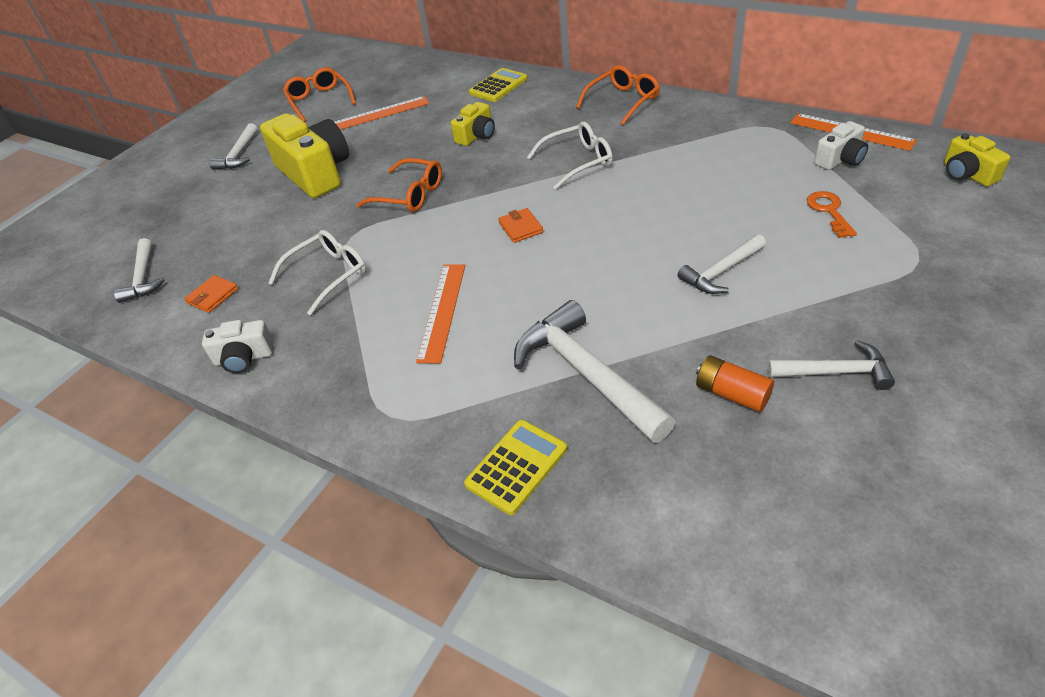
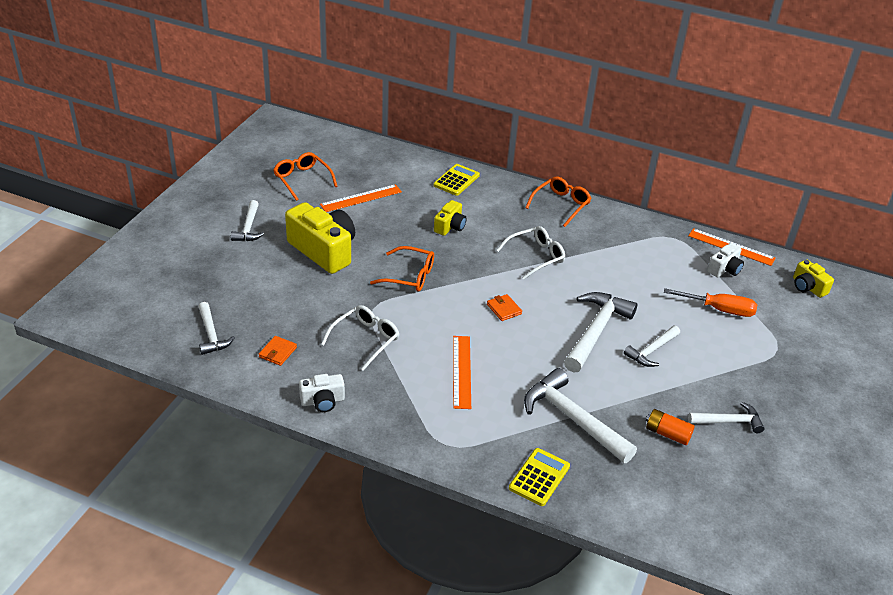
camera: 15 degrees left, 5 degrees down
(643, 249) = (596, 331): none -> white hammer
(829, 211) = (719, 309): orange key -> orange screwdriver

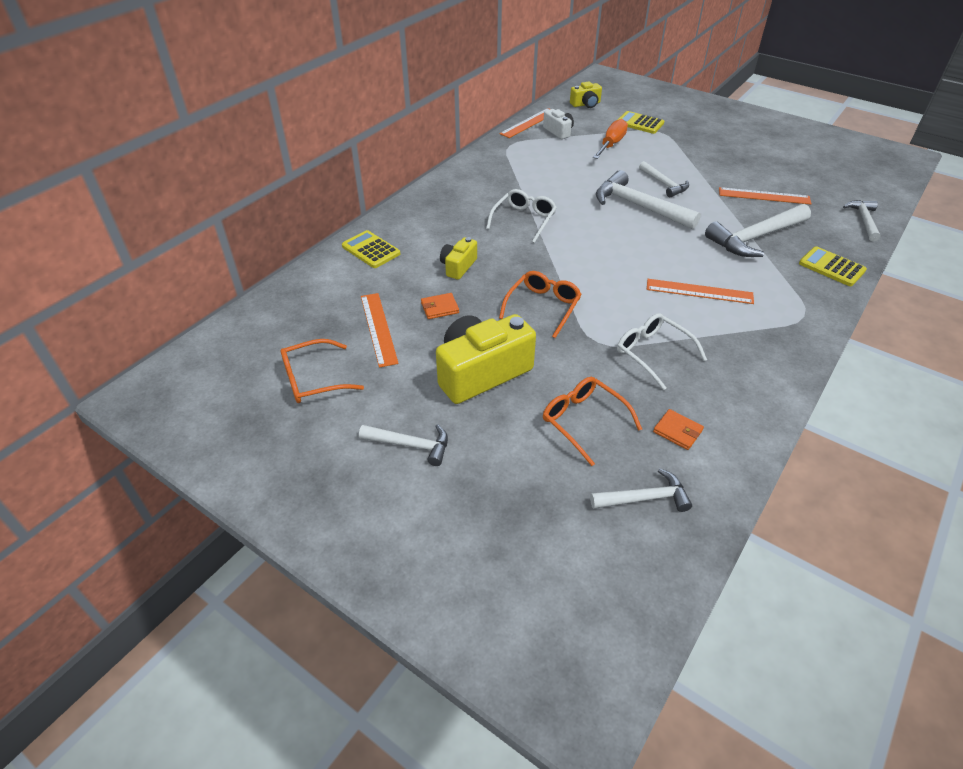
camera: 75 degrees left, 5 degrees up
(323, 401) = (758, 398): white camera -> none
(450, 226) = (458, 266): yellow camera -> yellow camera turned 105 degrees counterclockwise
(504, 309) = (604, 252): orange wallet -> orange wallet (440, 308)
(535, 257) = (523, 220): white glasses -> white glasses turned 45 degrees clockwise
(560, 205) = (441, 192): orange glasses -> orange glasses (584, 421)
(667, 434) = (764, 196): orange battery -> orange ruler
(729, 421) = (745, 167): white hammer -> white hammer (863, 220)
(788, 332) = (640, 123): none -> yellow calculator

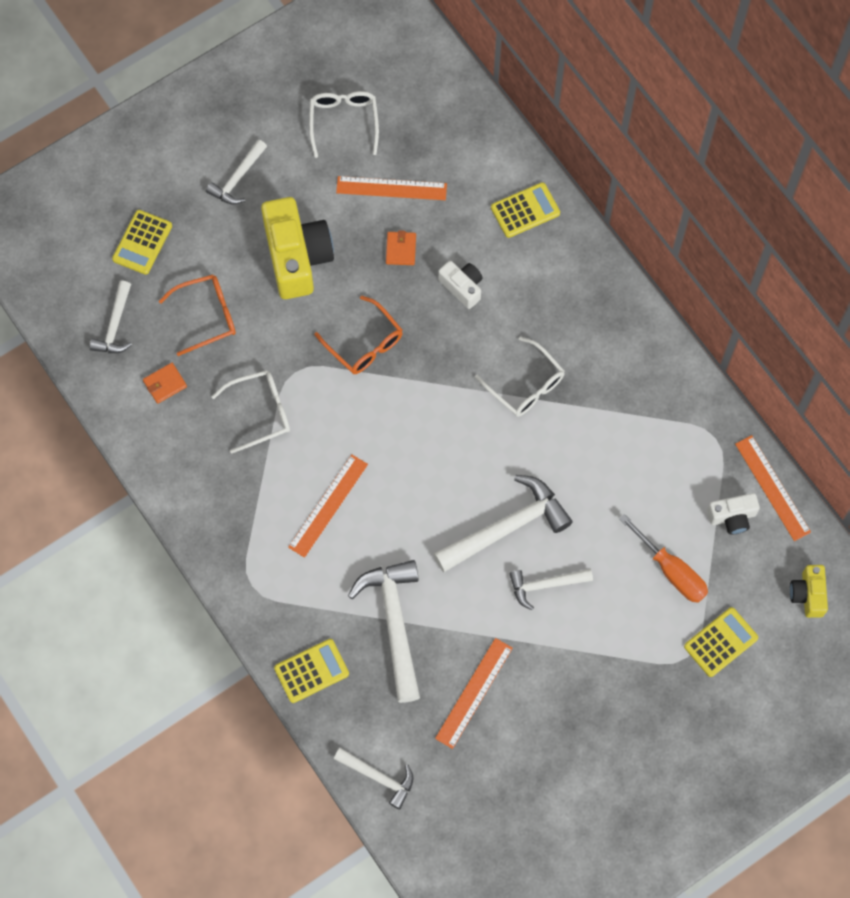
camera: 110 degrees right, 25 degrees up
(314, 379) = (344, 122): orange glasses -> white glasses
(458, 266) = (462, 287): yellow camera -> white camera
(530, 508) = (142, 242): none -> yellow calculator

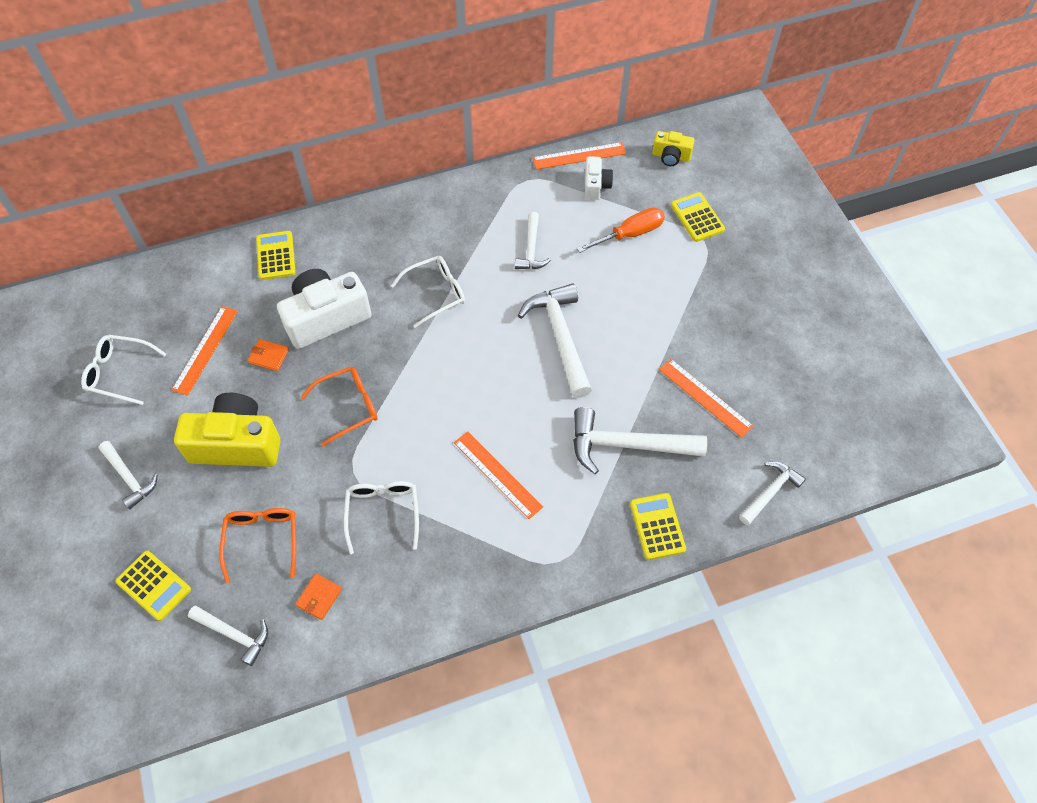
camera: 75 degrees left, 10 degrees down
(165, 384) = (319, 597): orange wallet -> orange wallet turned 45 degrees clockwise
(462, 287) = (326, 318): white camera -> white camera, size x1.95
(545, 585) = (620, 322): white hammer -> white hammer (531, 249)

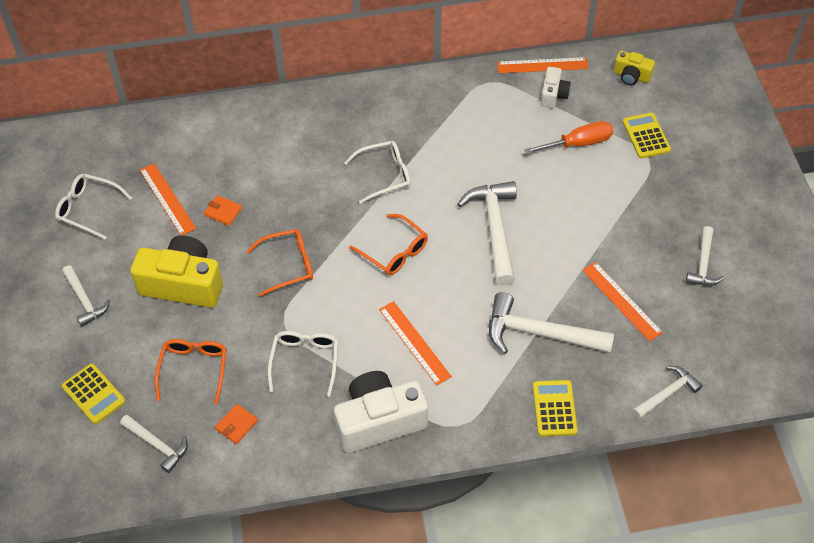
camera: 10 degrees right, 5 degrees down
(205, 350) = (167, 199): orange ruler -> orange ruler turned 60 degrees counterclockwise
(276, 256) = (243, 123): yellow calculator -> none
(326, 318) = (280, 184): white camera -> white camera (379, 421)
(459, 376) = (394, 251): none -> orange glasses
(531, 249) = (481, 146): white hammer -> white hammer (703, 264)

